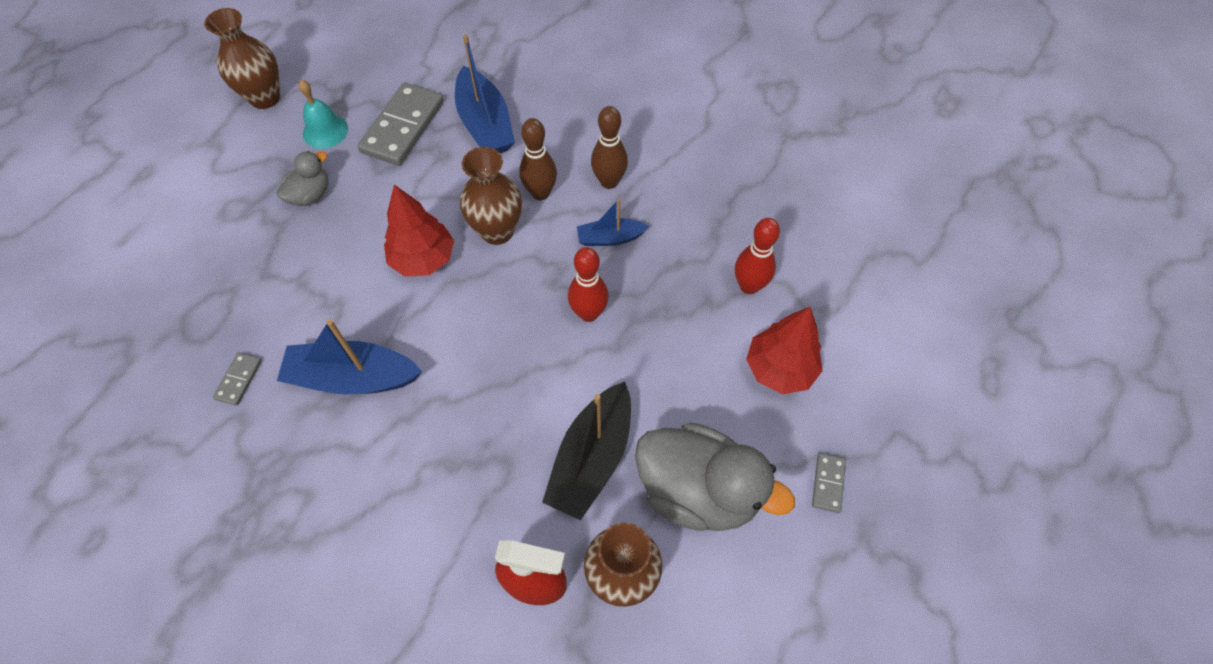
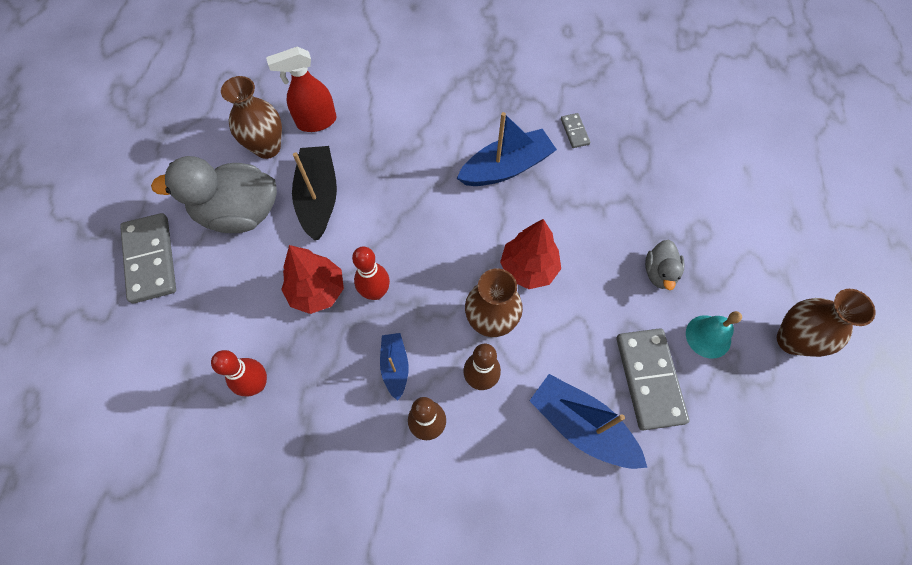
camera: 150 degrees right, 5 degrees up
(610, 238) = (395, 366): blue boat -> blue boat turned 60 degrees counterclockwise
(779, 369) = (208, 324): red tree -> red tree (317, 291)
(828, 483) = (150, 259): grey domino -> grey domino, size x2.14

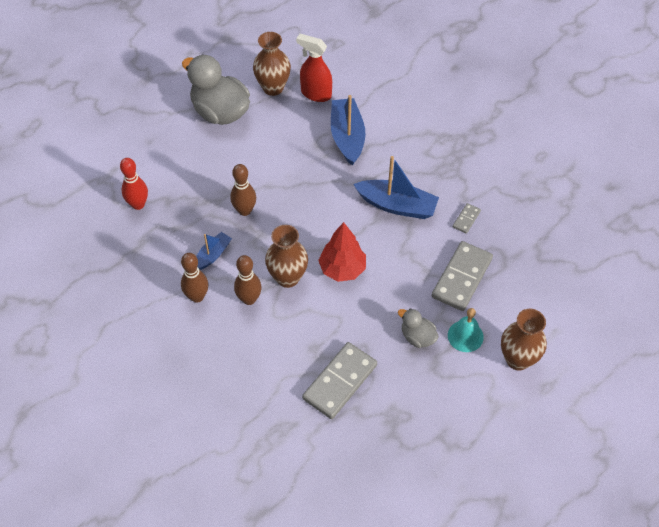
camera: 45 degrees right, 10 degrees down
(150, 259) = (152, 101): grey domino -> grey domino (461, 278)
(317, 291) = (216, 184): red tree -> none
(318, 198) = (270, 137): black boat -> none
(376, 292) = (245, 210): red bowling pin -> brown bowling pin
(582, 426) = (274, 369): blue boat -> blue boat (347, 137)
(659, 273) = (417, 337): grey duck -> grey duck turned 75 degrees clockwise
(708, 336) = (403, 393): turquoise bell -> turquoise bell (465, 336)
(791, 340) = (452, 441): brown vase -> brown vase (517, 359)

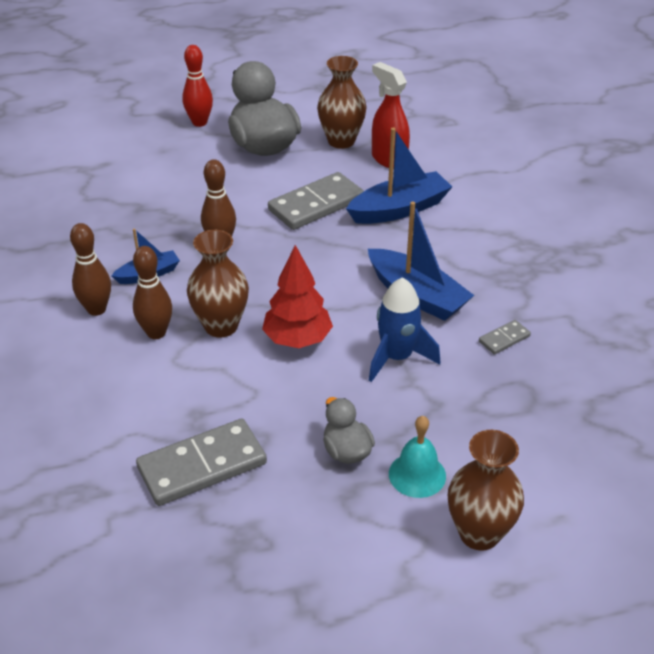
camera: 25 degrees right, 15 degrees down
(138, 204) = (104, 201): red bowling pin -> red bowling pin (199, 122)
(347, 137) = (399, 209): blue boat -> blue boat turned 45 degrees clockwise
(410, 258) = (397, 357): none -> blue rocket
(461, 278) = (455, 403): grey domino -> grey domino (316, 204)

